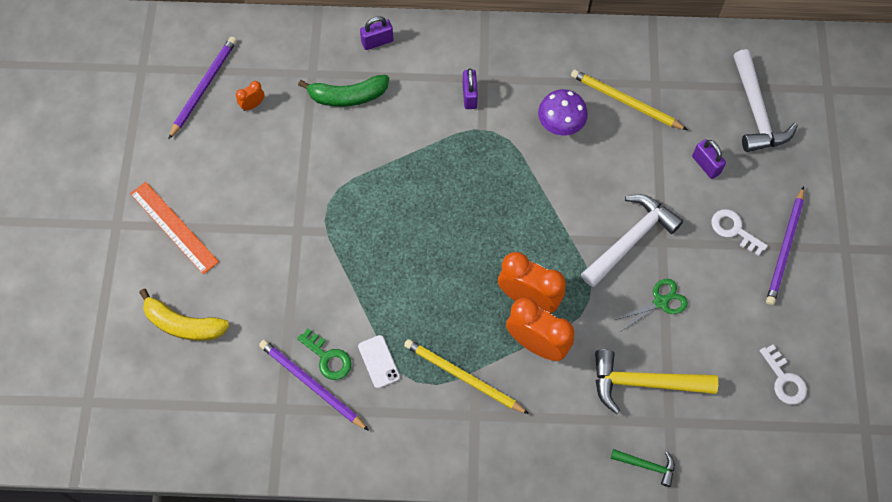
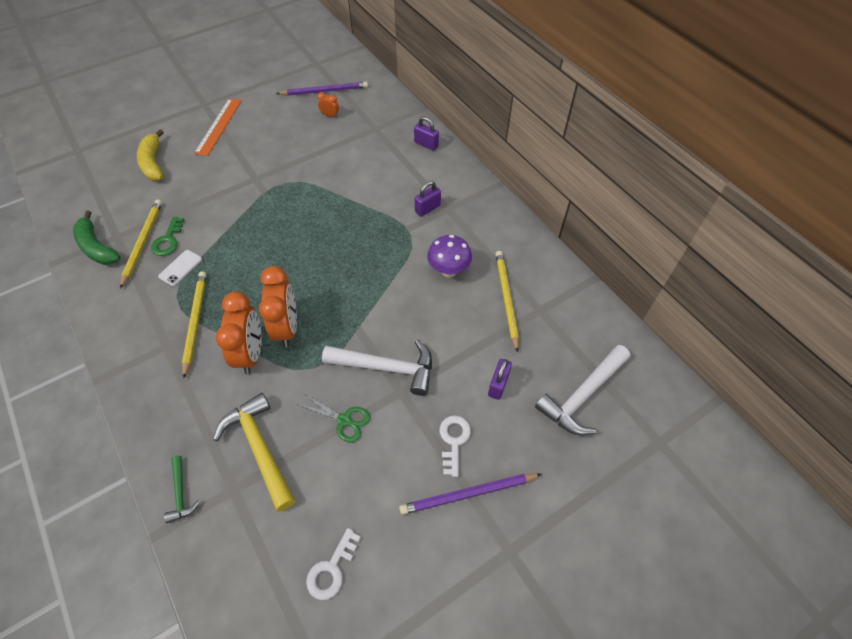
camera: 55 degrees right, 10 degrees down
(311, 385) = (143, 242): purple pencil -> yellow pencil
(348, 96) = (373, 151): green banana -> green banana (97, 247)

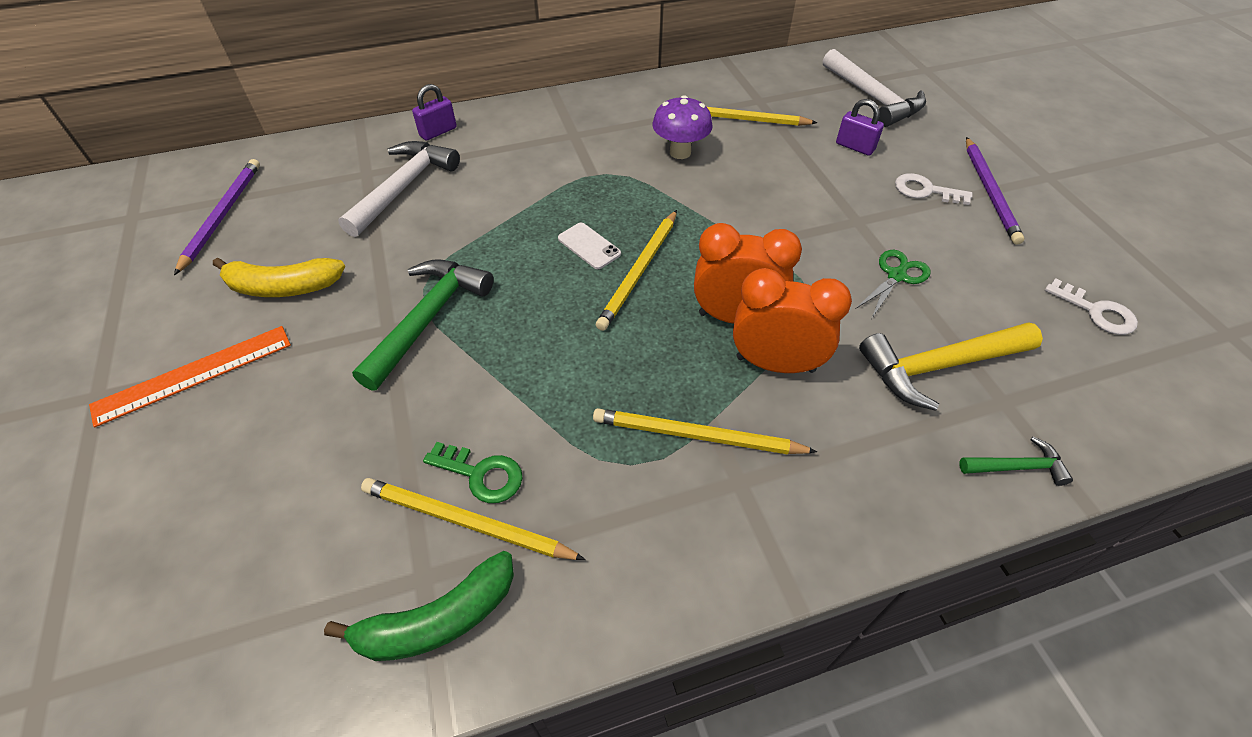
camera: 75 degrees left, 5 degrees down
(153, 163) = (225, 500): yellow banana -> yellow banana (283, 287)
(180, 268) = (563, 455): white phone -> white phone (589, 246)
(218, 126) = (194, 374): orange ruler -> orange ruler turned 60 degrees counterclockwise
(264, 191) = (427, 319): none -> green hammer
(318, 272) = (639, 271): none -> yellow pencil
(330, 115) = (293, 217): orange clock -> none
(386, 367) = (820, 227): white hammer -> white hammer (403, 188)
(427, 208) = (565, 151): purple padlock -> none

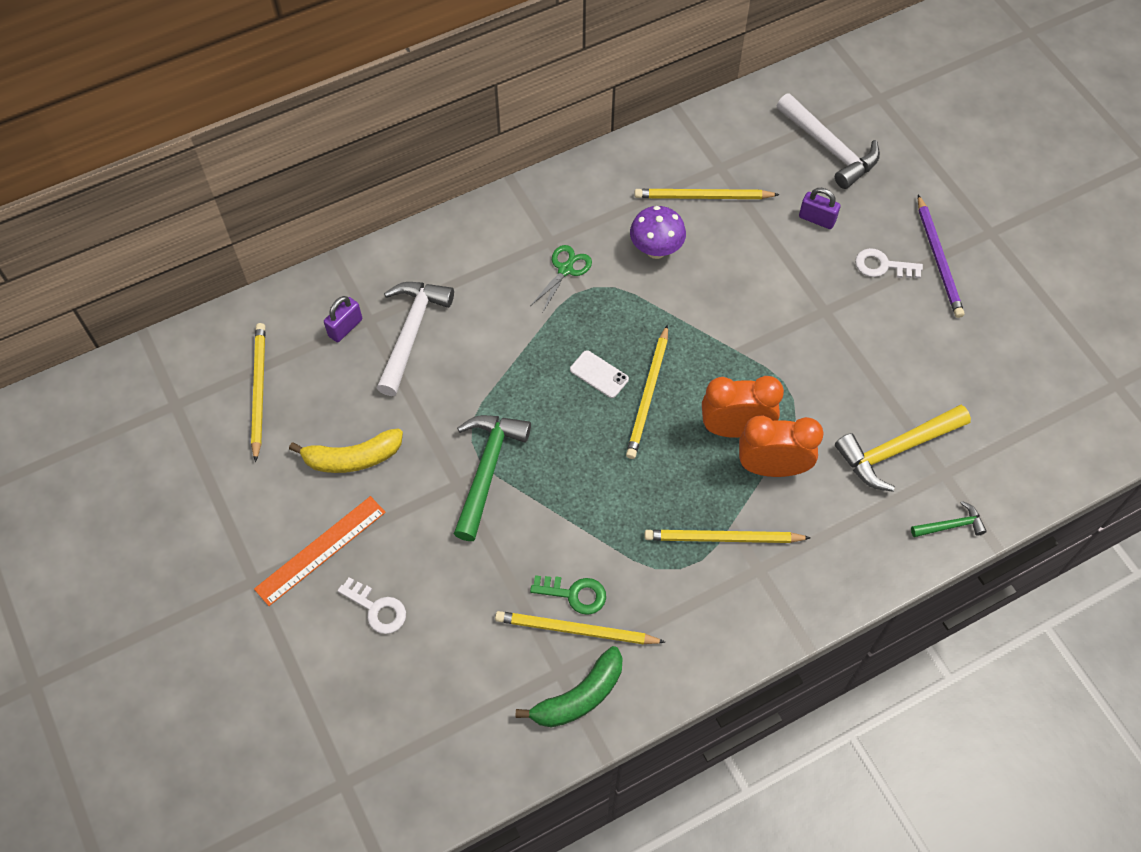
camera: 10 degrees left, 10 degrees up
(222, 215) = (259, 390): purple pencil -> yellow pencil
(438, 132) = (417, 256): purple padlock -> purple padlock (345, 328)
(896, 276) = (861, 366): green scissors -> green scissors (565, 269)
(1096, 312) = (1018, 378): white key -> white key (377, 609)

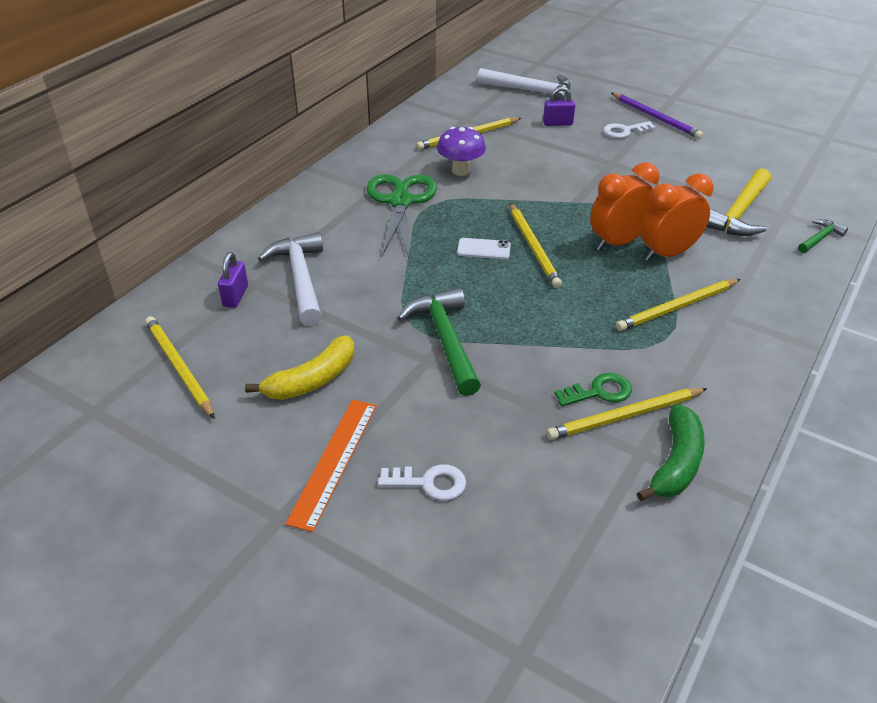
camera: 30 degrees left, 20 degrees down
(565, 269) = (400, 202): green scissors -> green scissors, size x1.91

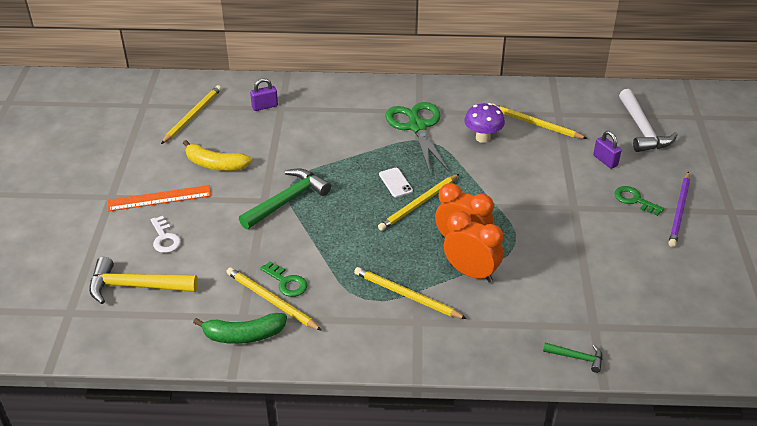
camera: 60 degrees right, 0 degrees up
(300, 279) = (299, 122): white hammer -> none
(400, 202) = (417, 127): green scissors -> green scissors turned 75 degrees counterclockwise
(624, 131) = (634, 200): white key -> green key
(739, 213) = (568, 299): yellow hammer -> yellow hammer (136, 286)

